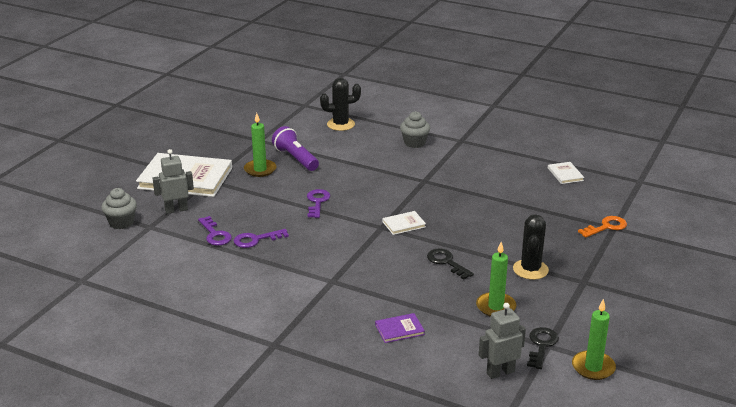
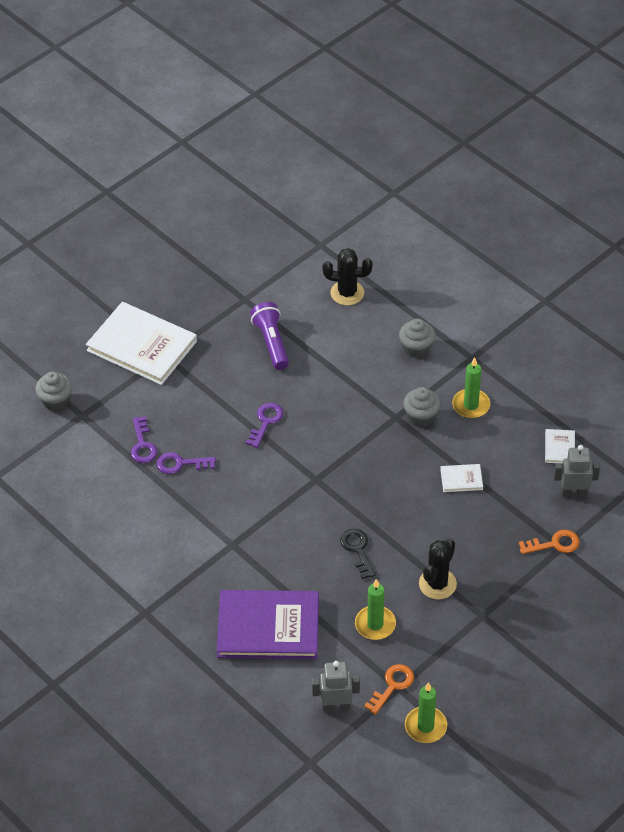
camera: 20 degrees right, 20 degrees up
(176, 210) = (116, 396): grey robot -> grey robot (574, 493)
(260, 170) = (226, 352): green candle -> green candle (471, 405)
(399, 329) = (268, 627): purple book -> purple book, size x2.37
(404, 224) = (340, 481): white book -> white book (461, 479)
(444, 177) = (421, 417): none -> grey cupcake
(541, 345) = (392, 686): black key -> orange key

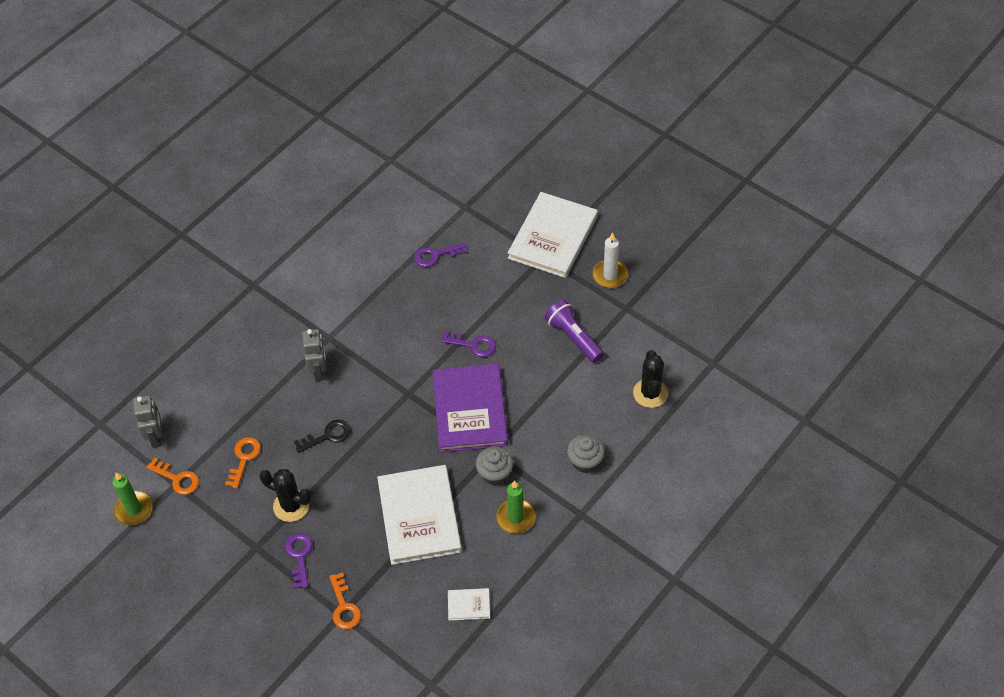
camera: 85 degrees right, 5 degrees up
(56, 401) = (478, 186): grey cupcake -> none
(180, 464) = (416, 286): purple key -> purple key (299, 556)
(201, 306) = (610, 275): none -> white candle
(268, 627) = (239, 376): purple book -> purple book (470, 410)
(271, 342) = (573, 337): purple flashlight -> purple flashlight turned 105 degrees counterclockwise
(375, 624) = (244, 458): green candle -> orange key
(461, 479) = (419, 516): white book -> white book, size x2.37
(574, 493) = (410, 622): grey robot -> grey robot (319, 371)

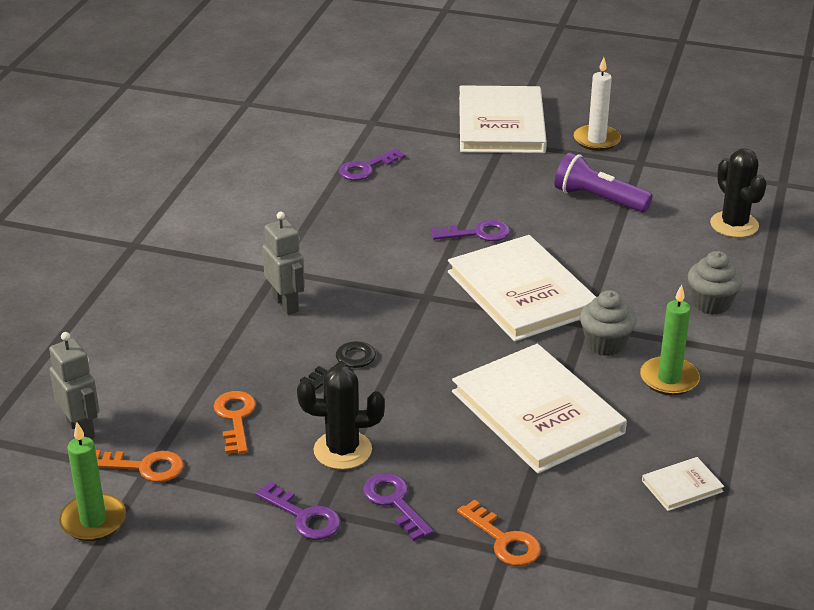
camera: 25 degrees left, 20 degrees down
(245, 548) = (304, 516): none -> purple key
(470, 410) = (521, 292): purple book -> white book

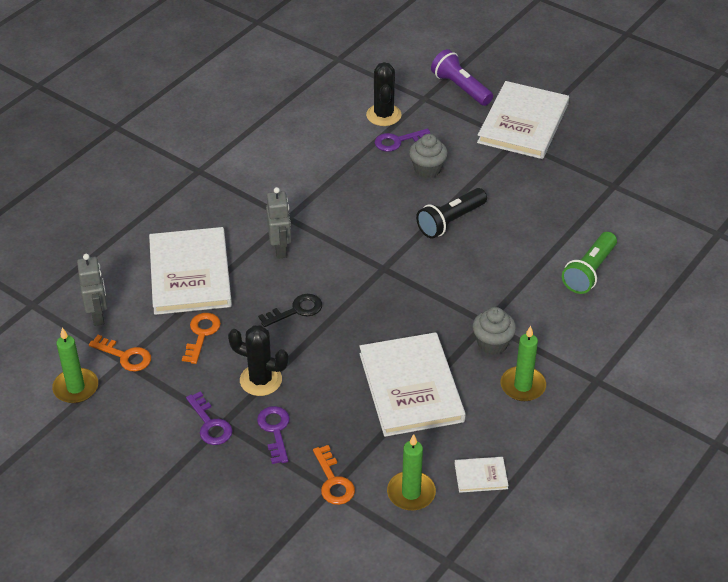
camera: 20 degrees right, 10 degrees up
(477, 233) = (450, 221): purple key -> black flashlight
(521, 292) = (455, 282): white book -> white book (190, 274)
(596, 140) = (591, 156): white candle -> none
(598, 199) = (560, 212): purple flashlight -> purple flashlight (460, 88)
(609, 527) = (411, 493): none -> green candle
(668, 249) = (589, 272): none -> green flashlight
(711, 303) = (593, 329): grey cupcake -> grey cupcake (427, 169)
(734, 225) = (654, 263): black cactus -> black cactus (383, 115)

